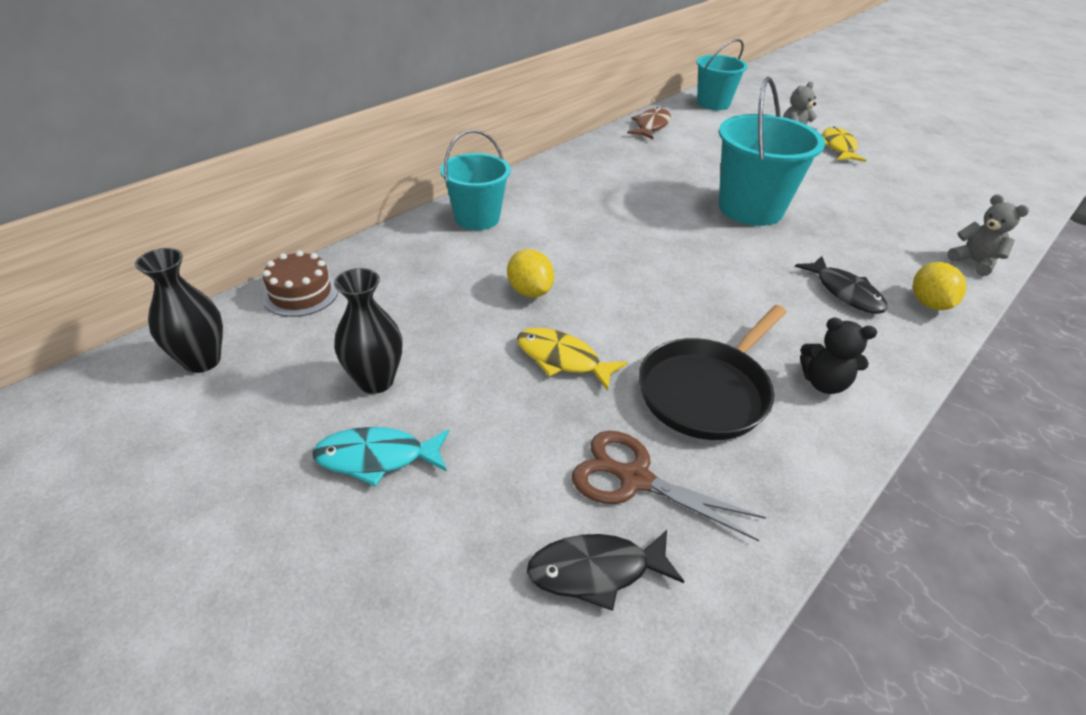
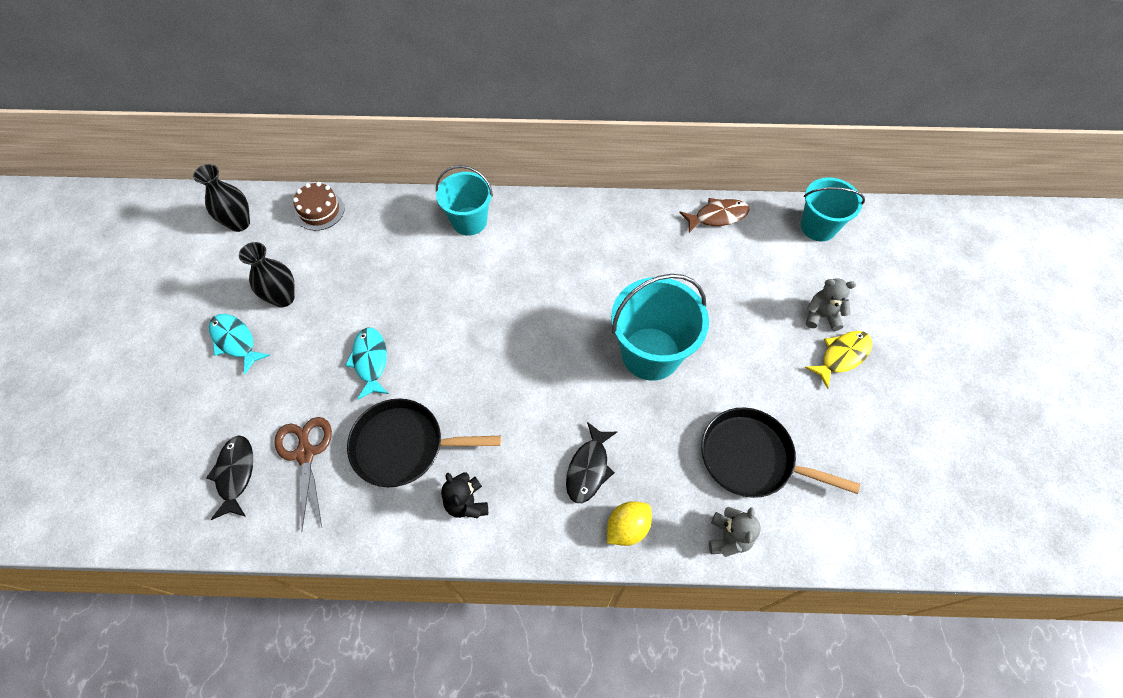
camera: 50 degrees right, 20 degrees up
(529, 291) = (418, 302): yellow lemon -> none
(562, 359) = (370, 361): yellow fish -> turquoise fish
(596, 571) = (235, 474): black fish -> black fish turned 45 degrees clockwise
(901, 218) = (751, 458): none -> black pan

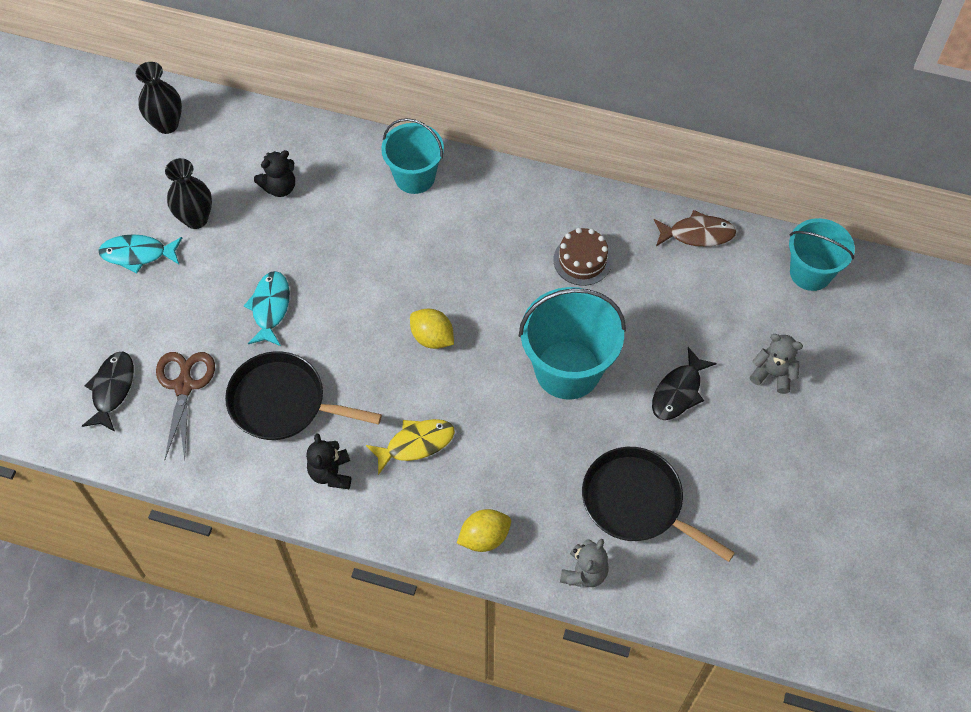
camera: 15 degrees right, 0 degrees up
(235, 341) = (138, 254): turquoise fish -> turquoise fish turned 60 degrees counterclockwise
(319, 211) = (255, 128): brown cake -> brown cake (582, 260)
(353, 254) = (279, 187): none -> black teddy bear
(524, 353) = (432, 337): none -> yellow lemon
(588, 468) = (463, 471): black fish -> black fish (678, 392)
(841, 356) = (777, 422): yellow fish -> yellow fish (416, 444)

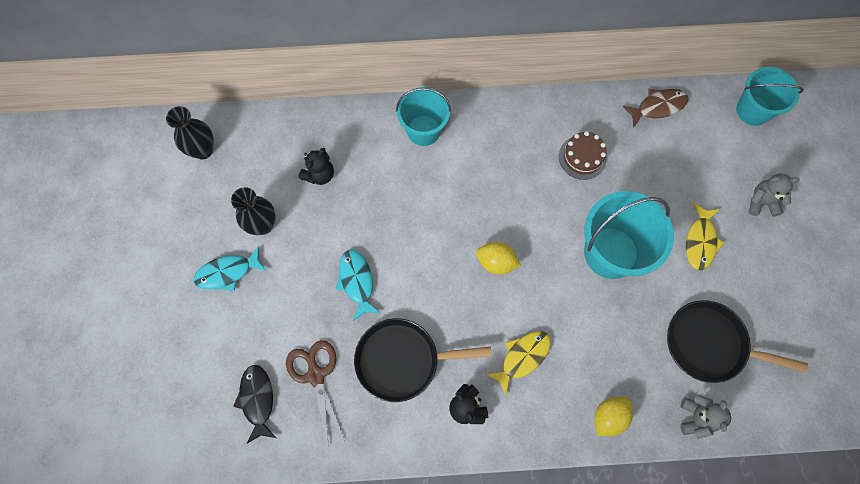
camera: 20 degrees left, 10 degrees up
(678, 392) = (700, 241): black fish -> yellow fish

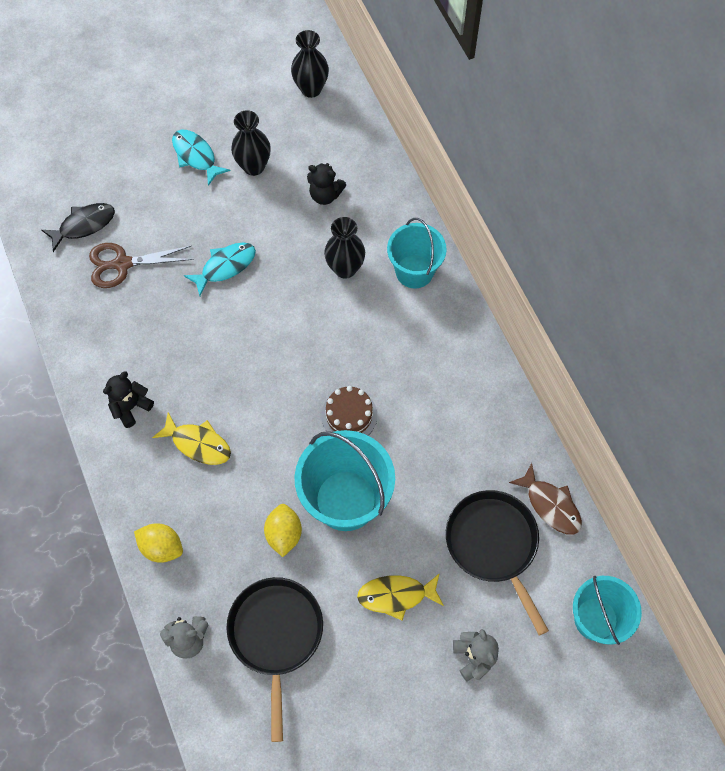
camera: 70 degrees right, 5 degrees down
(315, 374) = (122, 264): brown scissors -> brown scissors turned 150 degrees counterclockwise
(399, 183) = (345, 268): none -> black vase
(402, 360) = (159, 333): black pan -> black pan (493, 545)
(496, 262) = (292, 387): yellow lemon -> yellow lemon (284, 534)
(582, 157) = (449, 439): brown cake -> brown cake (349, 415)

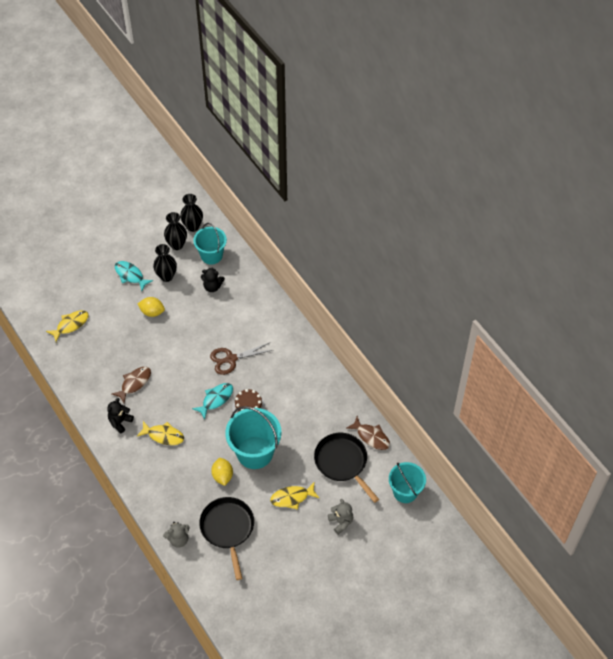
camera: 10 degrees left, 10 degrees down
(84, 225) = (70, 325): black fish -> yellow fish
(122, 264) = (98, 343): brown scissors -> brown scissors (231, 359)
(162, 547) = (153, 494): yellow lemon -> yellow lemon (152, 312)
(167, 342) = (134, 383): none -> brown fish
(225, 267) = (160, 336): turquoise fish -> turquoise fish (216, 399)
(345, 268) = (232, 326): black vase -> black vase (177, 245)
(414, 271) = (273, 322): turquoise bucket -> turquoise bucket (211, 255)

